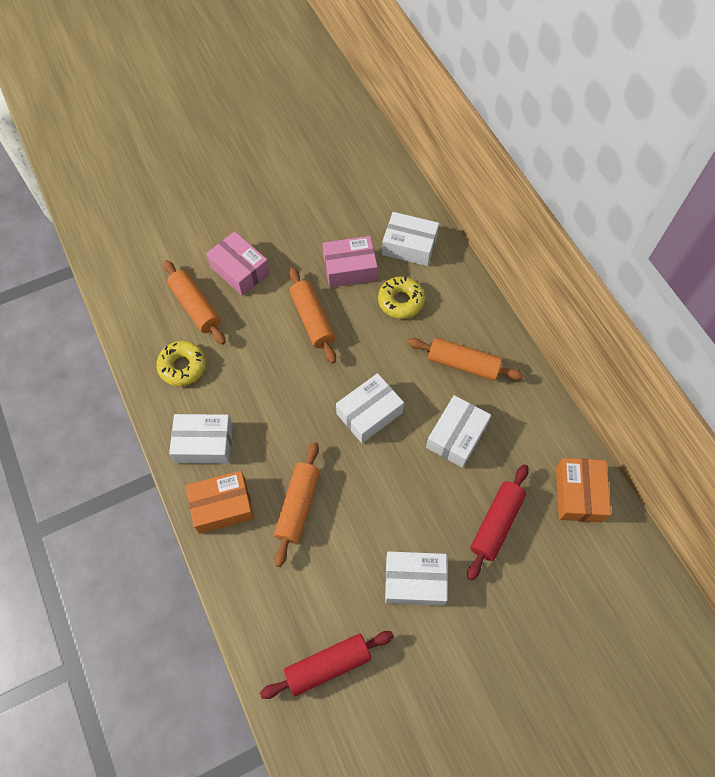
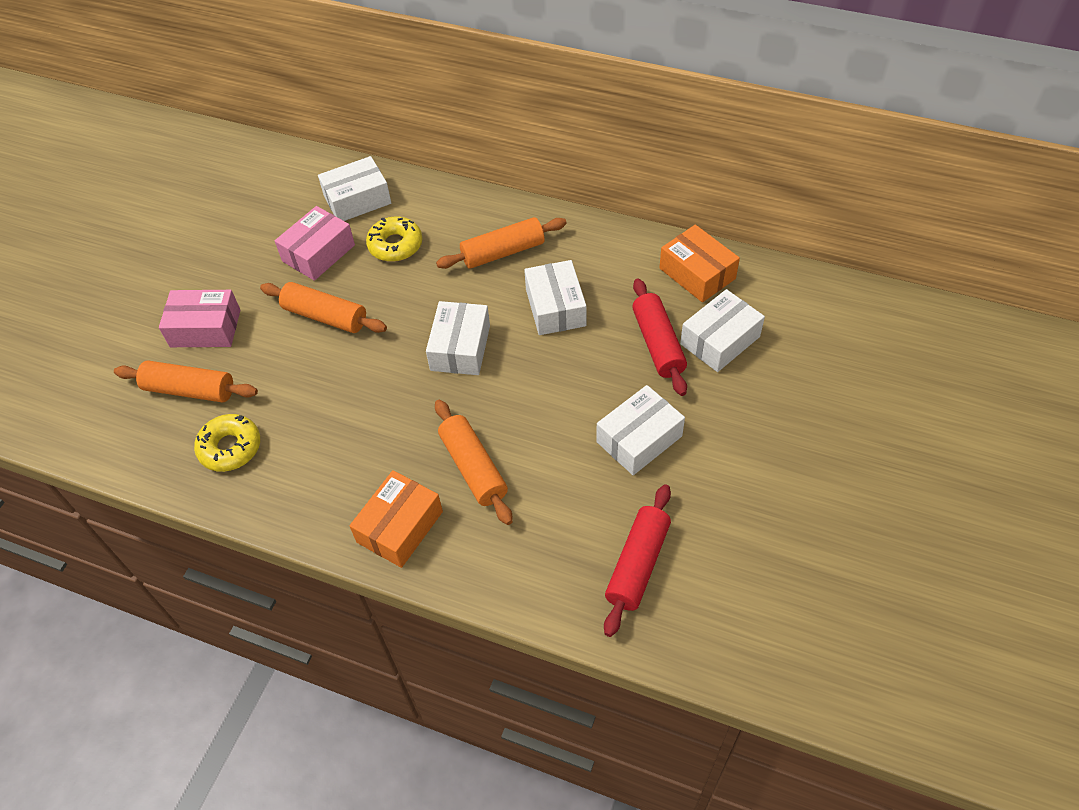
camera: 40 degrees left, 10 degrees down
(204, 443) = (324, 492): white box -> white box (720, 340)

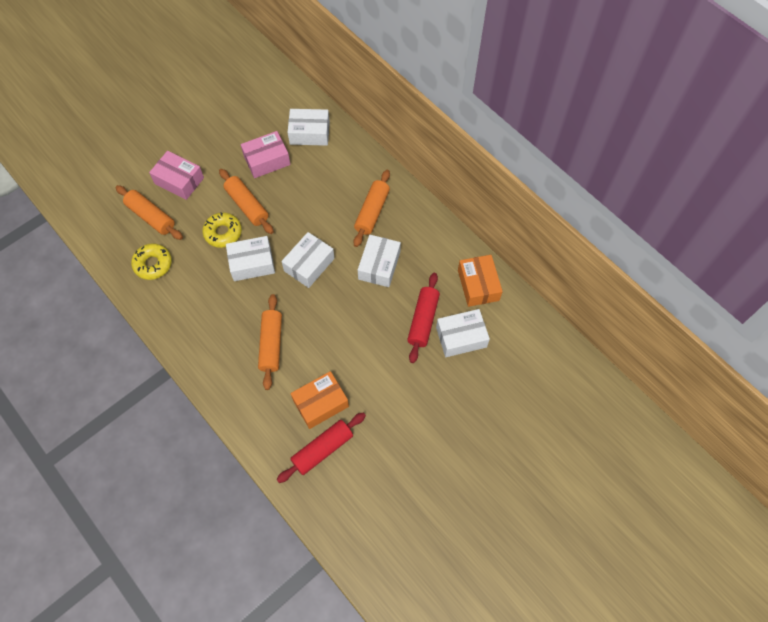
camera: 25 degrees right, 10 degrees up
(395, 245) = (313, 176): yellow donut -> yellow donut (223, 233)
(400, 527) = (213, 359): orange box -> orange box (320, 403)
(503, 252) = (372, 212): orange rolling pin -> orange rolling pin turned 75 degrees counterclockwise
(639, 439) = (372, 375): white box -> white box (252, 263)

